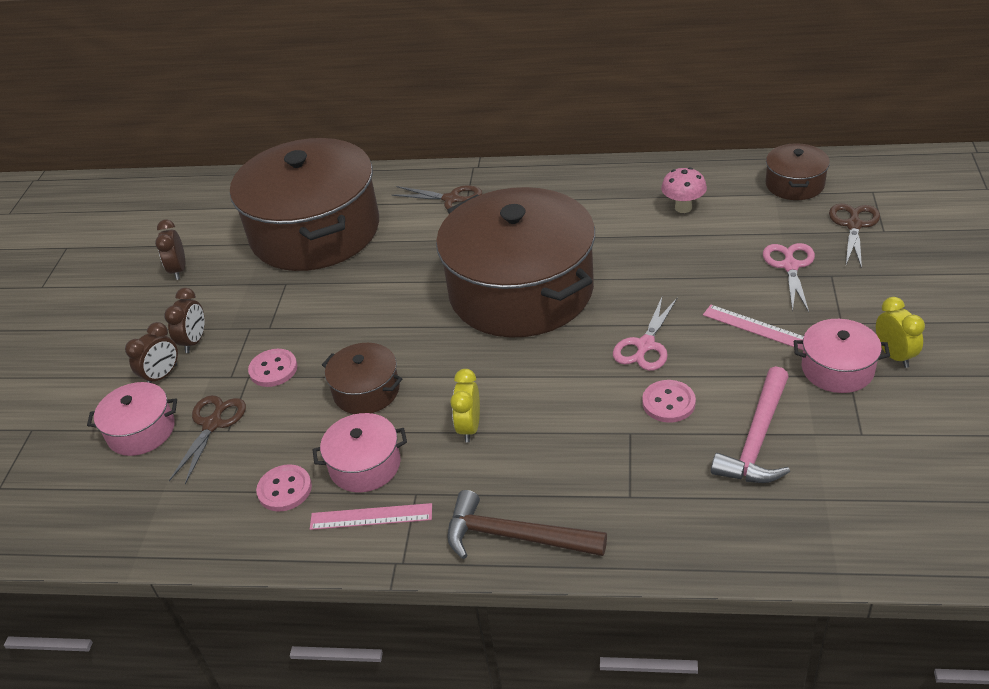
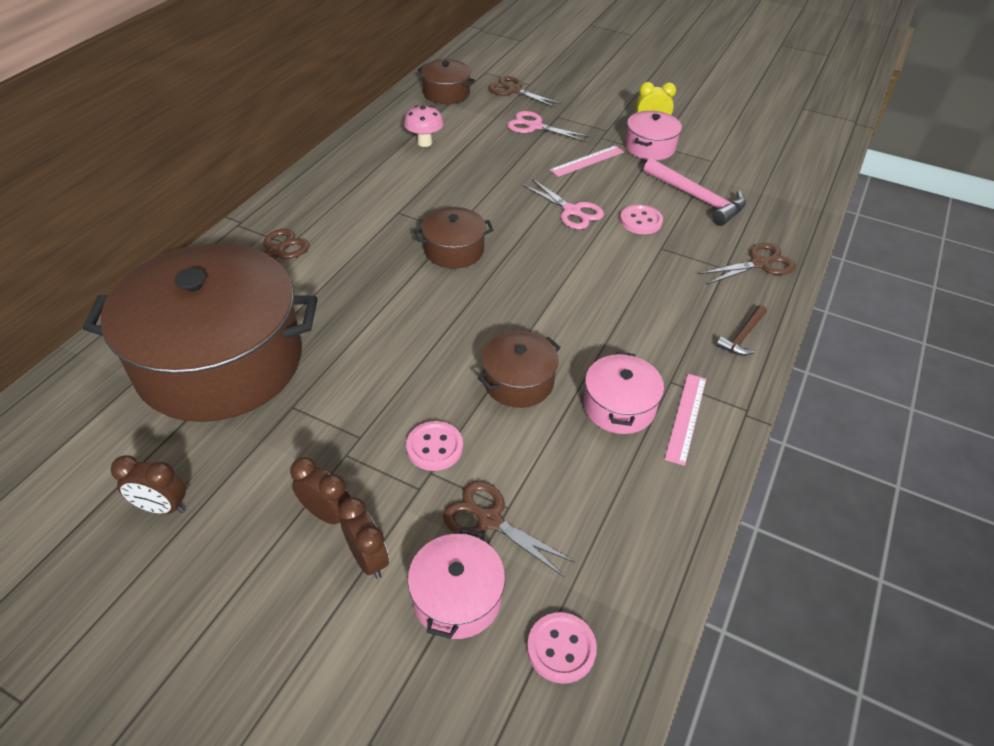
camera: 75 degrees left, 5 degrees up
(284, 489) = (622, 474): pink button -> pink button (561, 648)
(469, 427) = (608, 328): yellow clock -> none
(515, 536) = (742, 336): brown hammer -> brown hammer, size x0.56
(521, 291) = (454, 250): brown pot -> brown pot, size x0.43
(661, 527) = (760, 264): none -> brown scissors

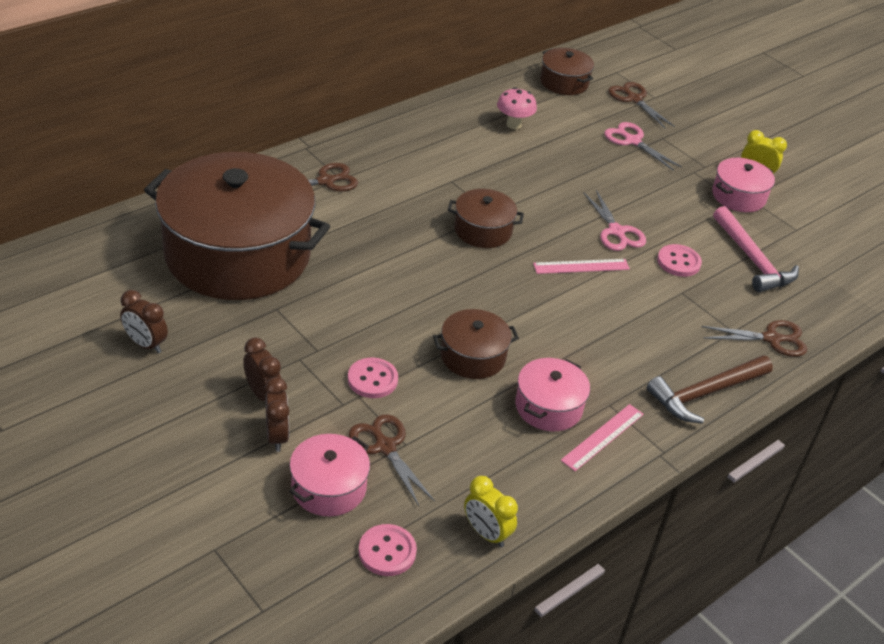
camera: 20 degrees right, 5 degrees down
(587, 161) = (663, 190): pink ruler -> pink ruler (581, 266)
(646, 576) = (486, 533): none -> yellow clock
(742, 336) = (705, 393): brown hammer -> brown hammer, size x1.79

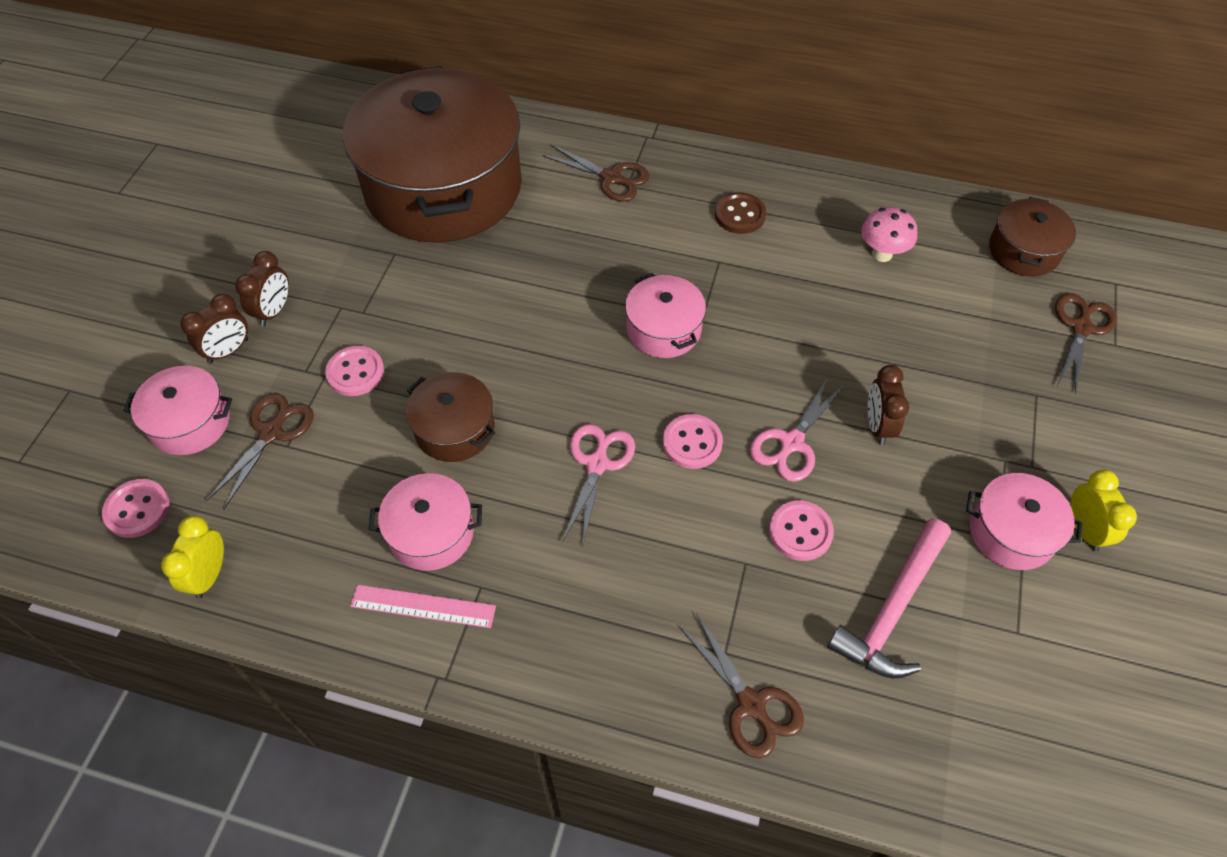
camera: 60 degrees right, 15 degrees up
(146, 344) = (277, 206): brown clock -> brown clock (878, 425)
(422, 153) = (740, 215): none -> brown button
(483, 230) = (664, 329): brown pot -> pink pot
(581, 266) = (692, 443): pink ruler -> pink button
(632, 141) = (990, 369): pink scissors -> pink scissors (597, 463)
(705, 393) = (580, 675): brown hammer -> none

